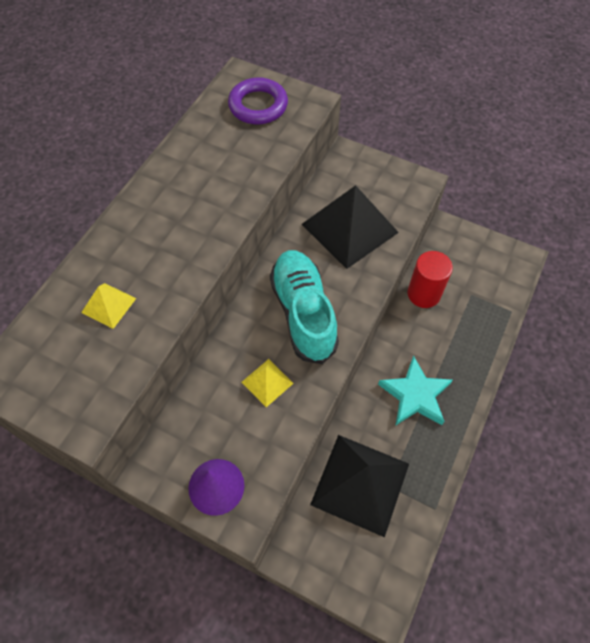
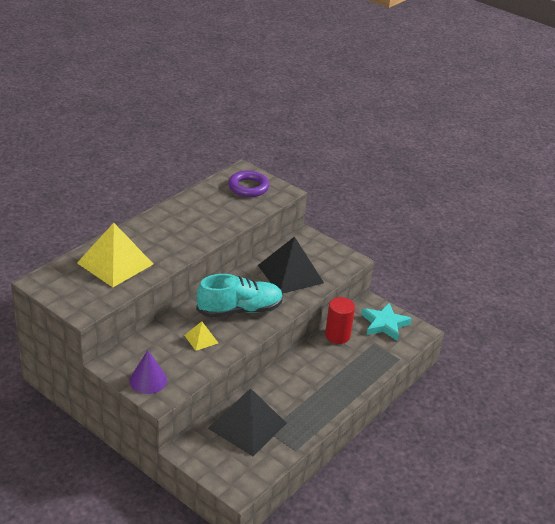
camera: 10 degrees right, 25 degrees down
(109, 305) = (115, 263): yellow pyramid -> yellow pyramid, size x2.14
(303, 313) = (239, 310): turquoise shoe -> turquoise shoe turned 75 degrees clockwise
(415, 395) = (307, 388): turquoise star -> turquoise star (384, 324)

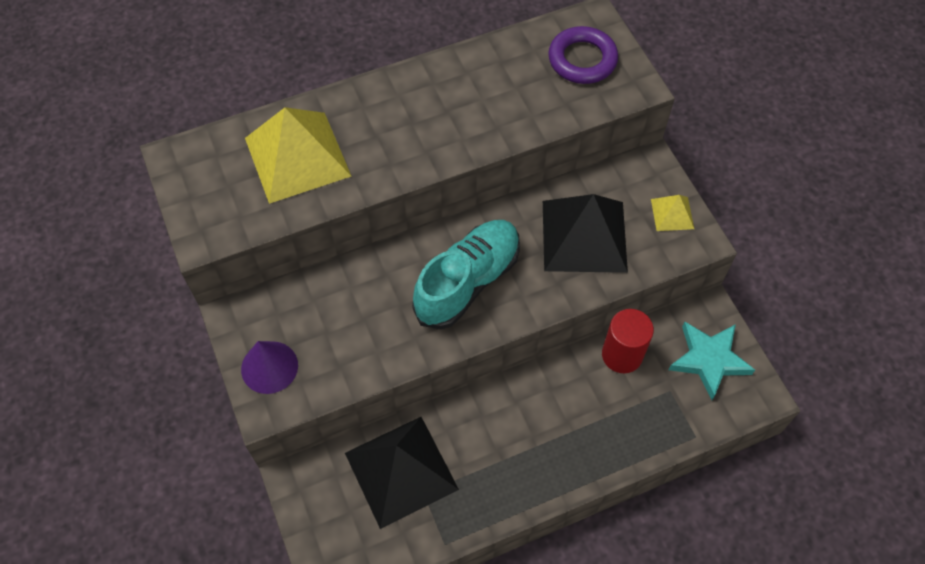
camera: 30 degrees right, 25 degrees up
(201, 339) = (382, 317): yellow pyramid -> yellow pyramid (672, 213)
(239, 310) = (467, 282): turquoise shoe -> turquoise shoe turned 60 degrees counterclockwise

